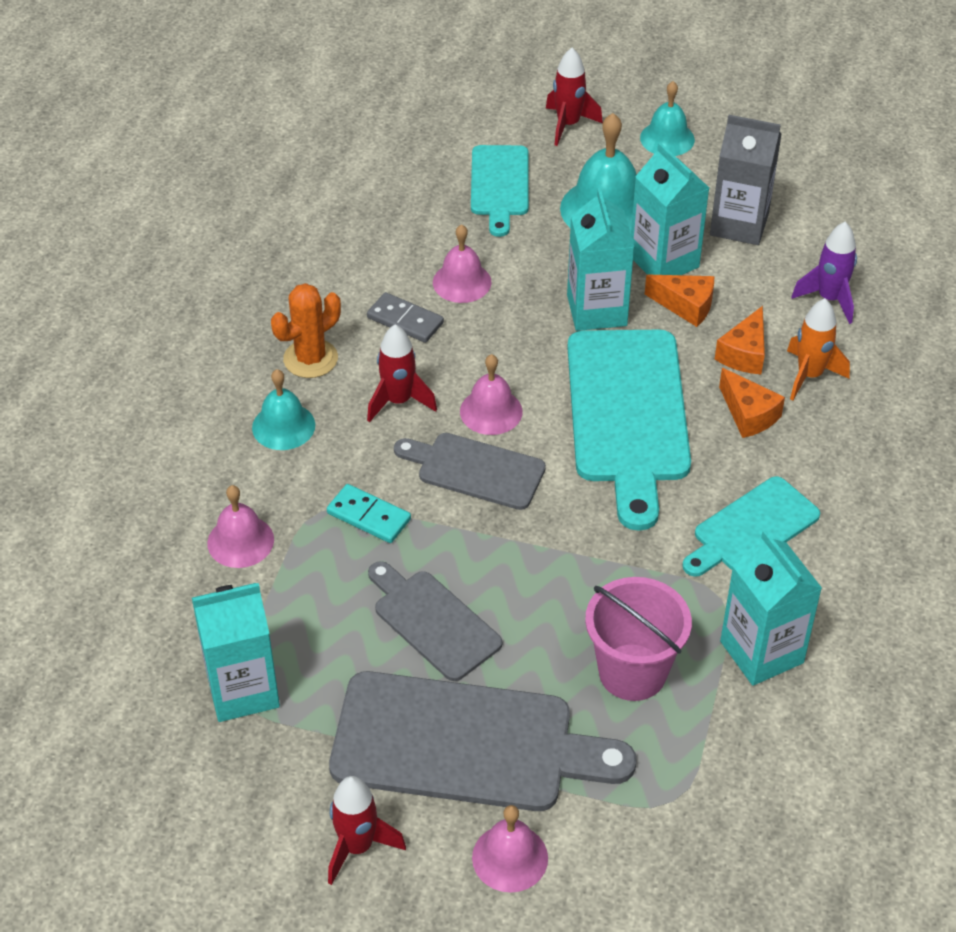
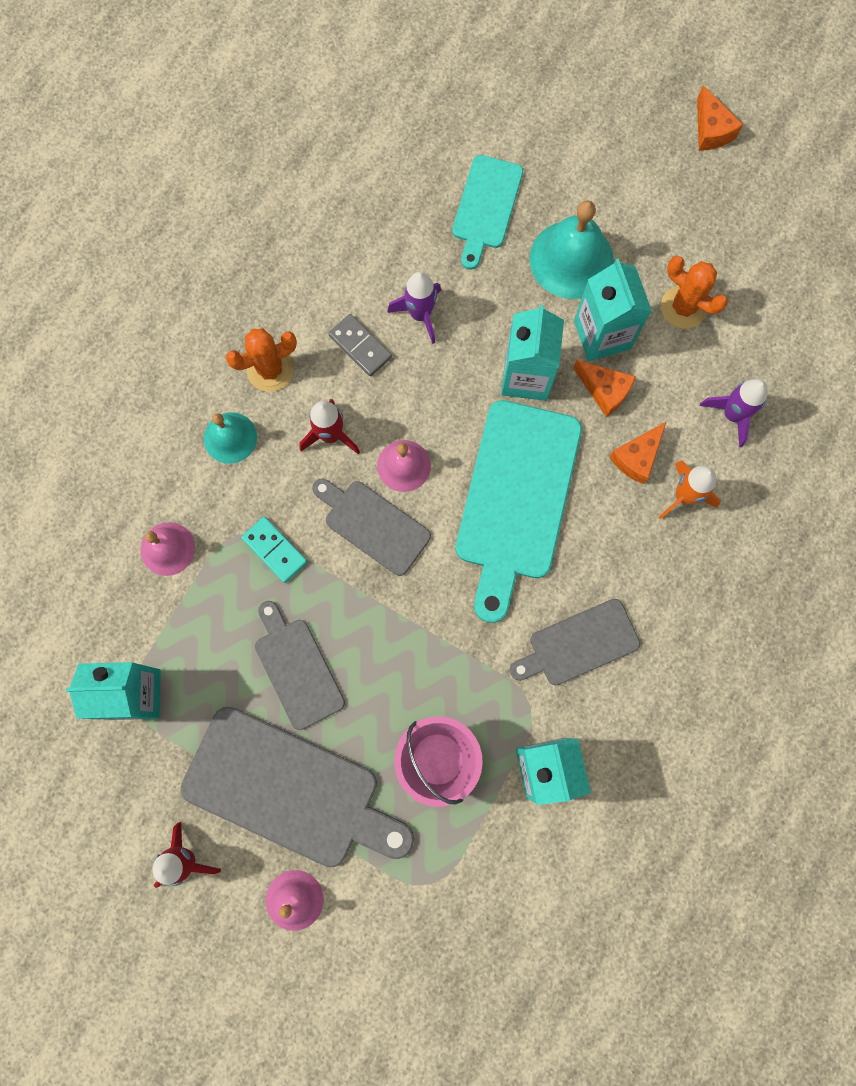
camera: 15 degrees right, 30 degrees up
(462, 282) = (420, 314): pink bell -> purple rocket
(568, 125) = (569, 147): red rocket -> none
(667, 138) = (654, 185): turquoise bell -> none
(739, 224) = (683, 307): grey carton -> orange cactus
(748, 414) = (617, 525): orange cheese -> orange cheese (711, 130)
(751, 528) = (579, 644): turquoise cutting board -> grey cutting board

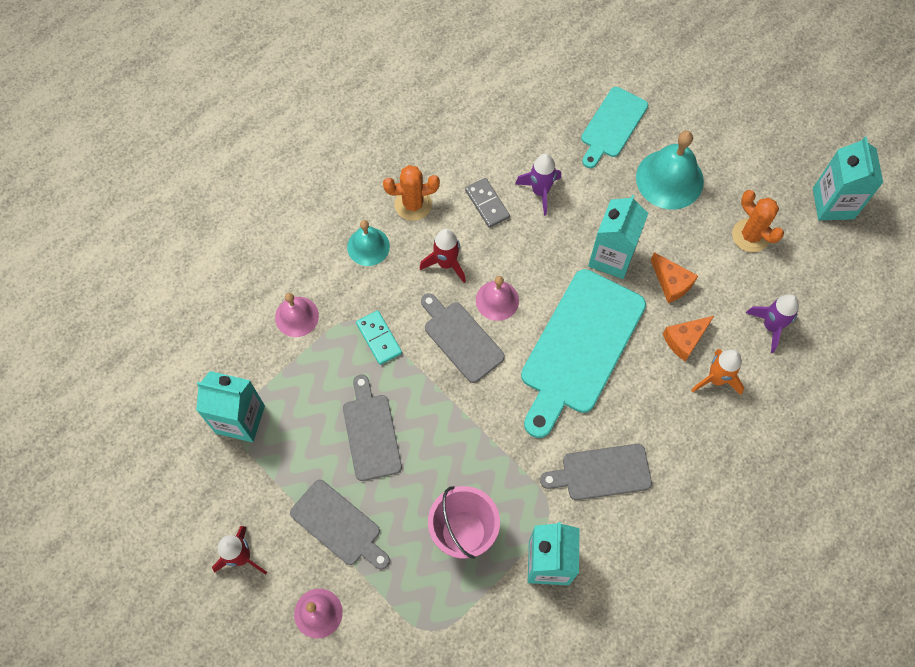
camera: 15 degrees right, 10 degrees down
(290, 790) = (339, 525): grey cutting board -> grey cutting board, size x0.57
(602, 334) = (680, 240): turquoise carton -> turquoise carton (833, 203)
(711, 130) = (804, 110): orange cheese -> none

